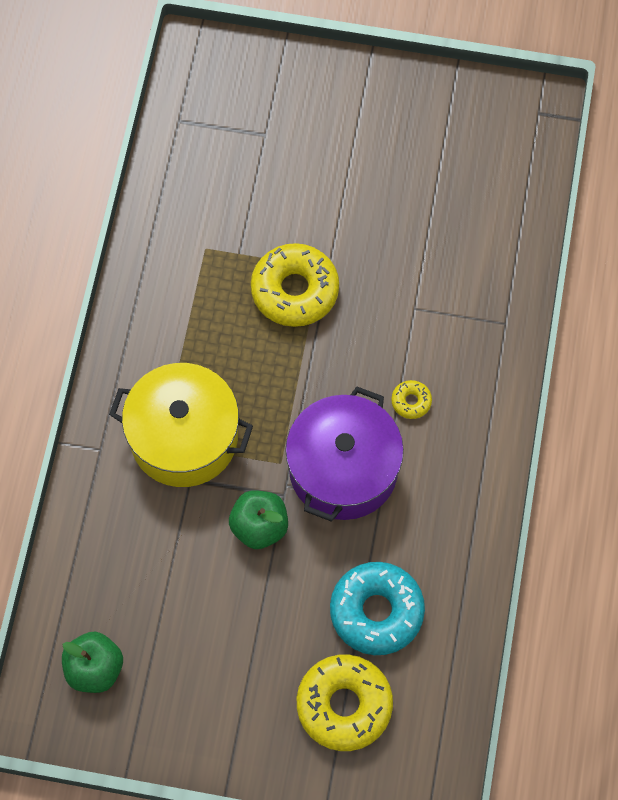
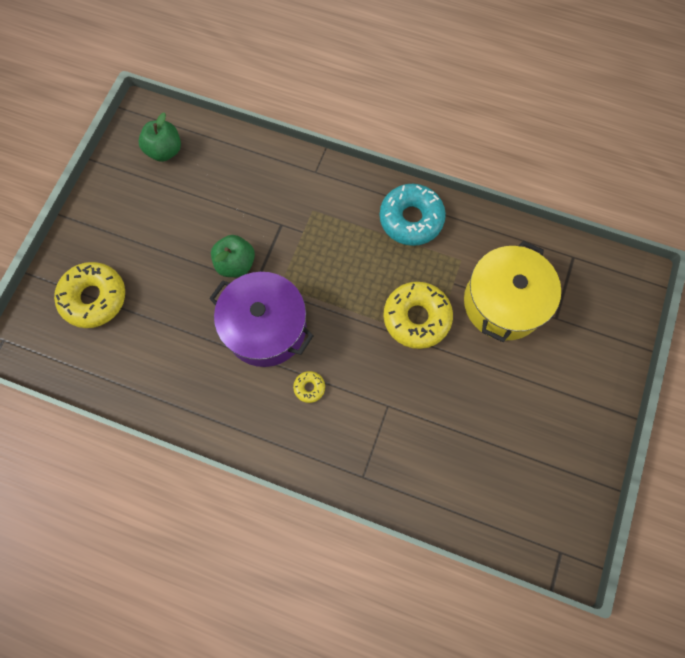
camera: 100 degrees right, 5 degrees up
(184, 437) = (313, 225): yellow pot -> yellow pot (503, 302)
(376, 612) = (153, 332): turquoise donut -> turquoise donut (411, 219)

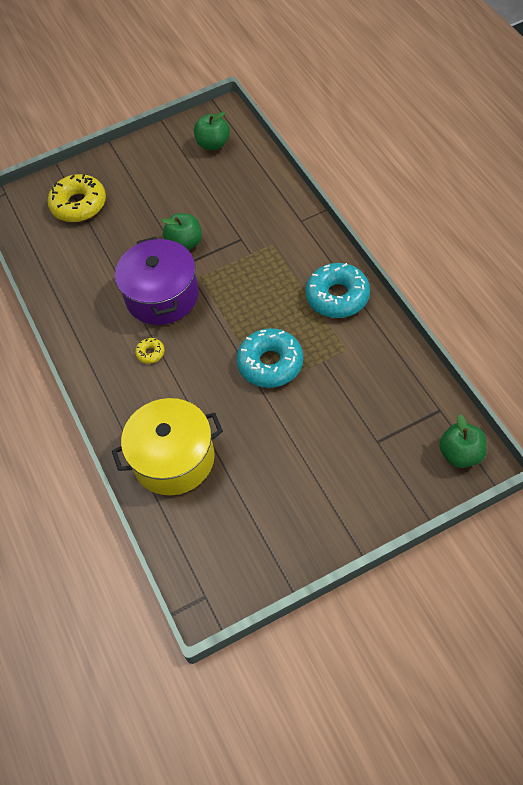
camera: 50 degrees right, 15 degrees down
(416, 318) = (270, 363): yellow donut -> turquoise donut
(503, 302) = (346, 400): yellow pot -> yellow pot (173, 459)
(620, 280) = (461, 454): none -> green apple

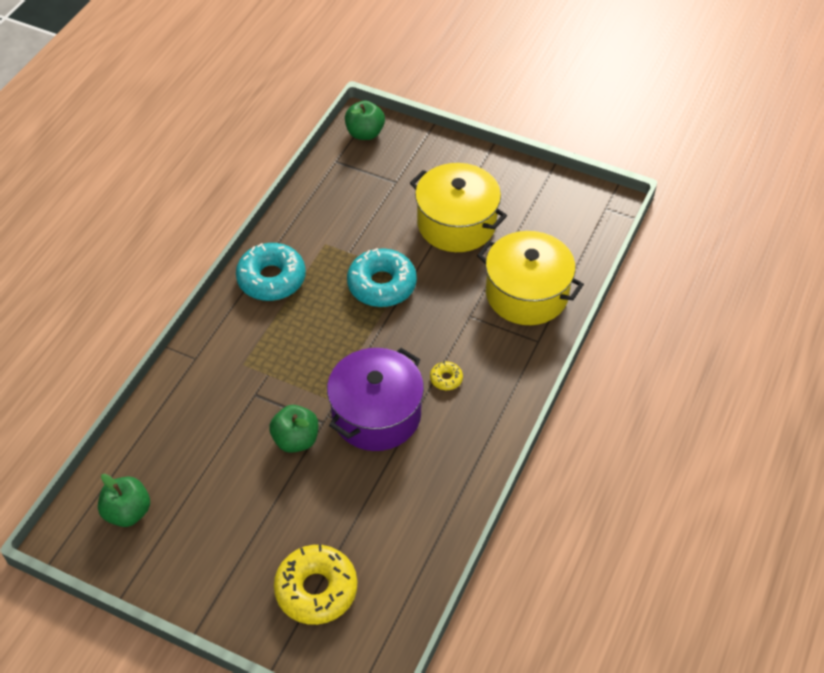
camera: 135 degrees left, 5 degrees down
(289, 457) = (456, 223): none -> yellow pot

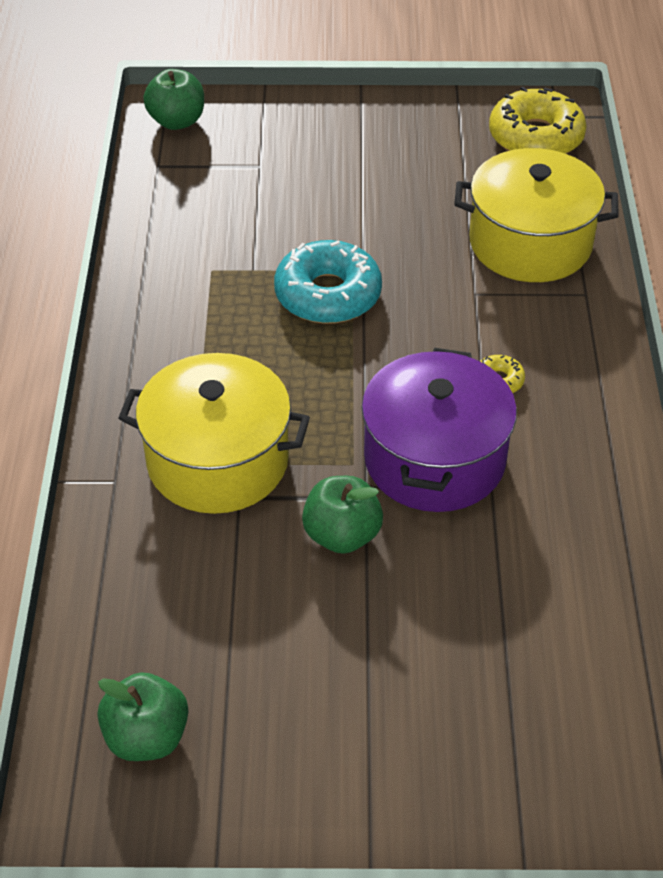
camera: 25 degrees left, 5 degrees down
(271, 279) = (163, 338): turquoise donut -> none
(316, 589) = (512, 728): yellow donut -> yellow donut (535, 137)
(456, 223) = (378, 190): yellow pot -> yellow pot (218, 461)

